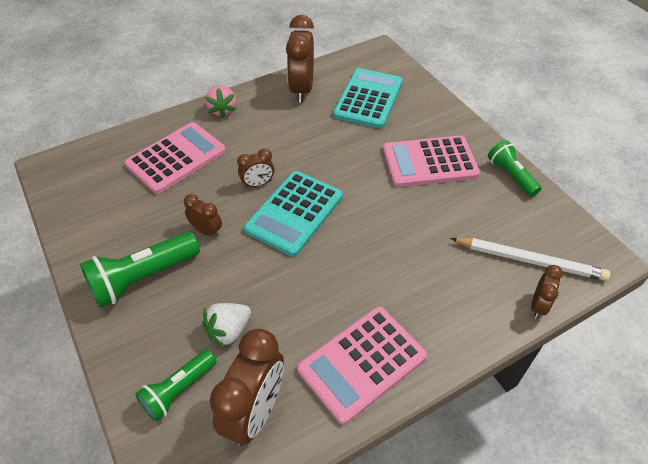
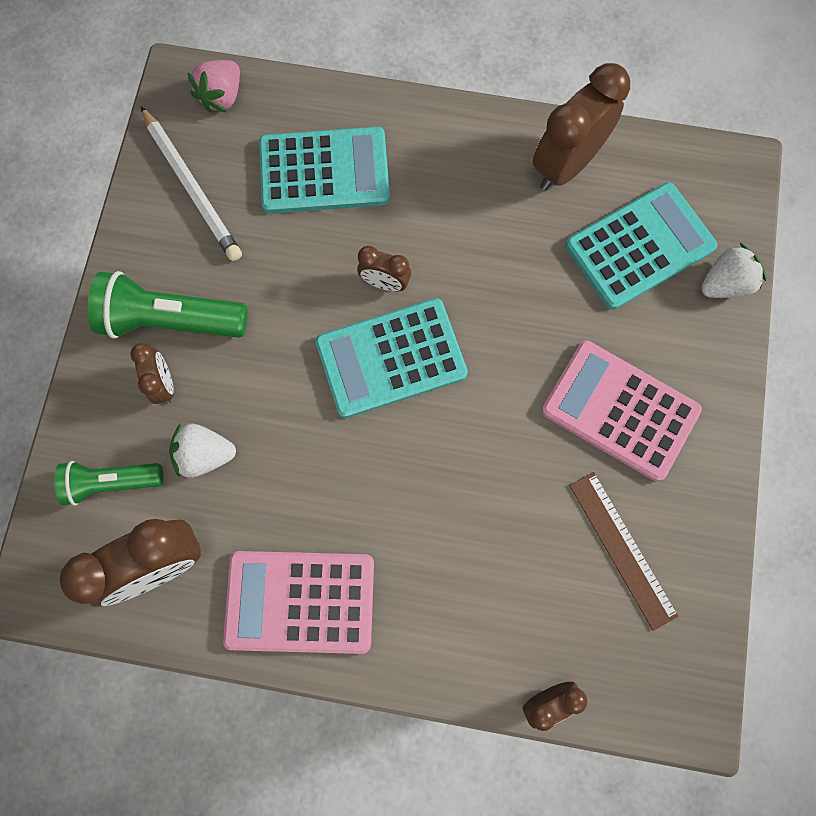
camera: 40 degrees right, 25 degrees up
(176, 158) = (324, 171): pink calculator -> turquoise calculator
(206, 231) = (278, 308): brown clock -> brown clock (164, 384)
(222, 110) = (436, 130): pink strawberry -> pink strawberry (222, 97)
(419, 90) = (724, 283): none -> white strawberry
(494, 215) = (622, 549): none -> brown ruler
(511, 175) = (704, 512): green flashlight -> none
(529, 260) = (598, 640): white pencil -> white pencil (192, 187)

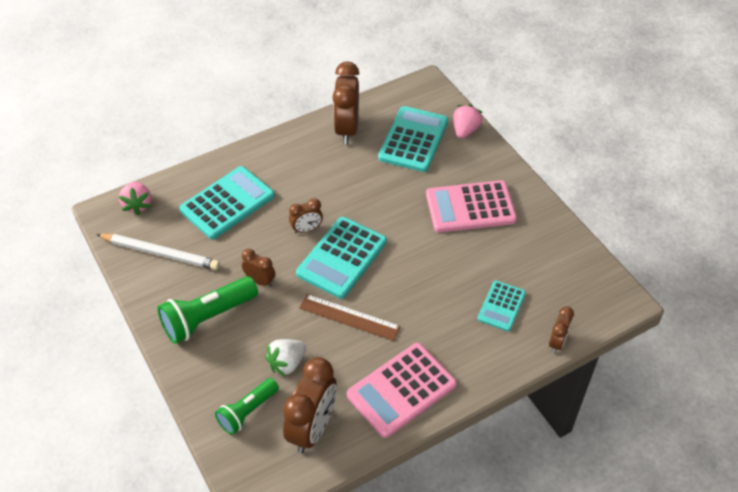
camera: 40 degrees left, 25 degrees down
(164, 384) = (232, 348): brown clock -> brown clock (260, 281)
(524, 589) = (501, 306): none -> turquoise calculator
(622, 549) = (527, 259): brown ruler -> brown ruler (349, 317)
(724, 283) = (465, 130): white strawberry -> pink strawberry

